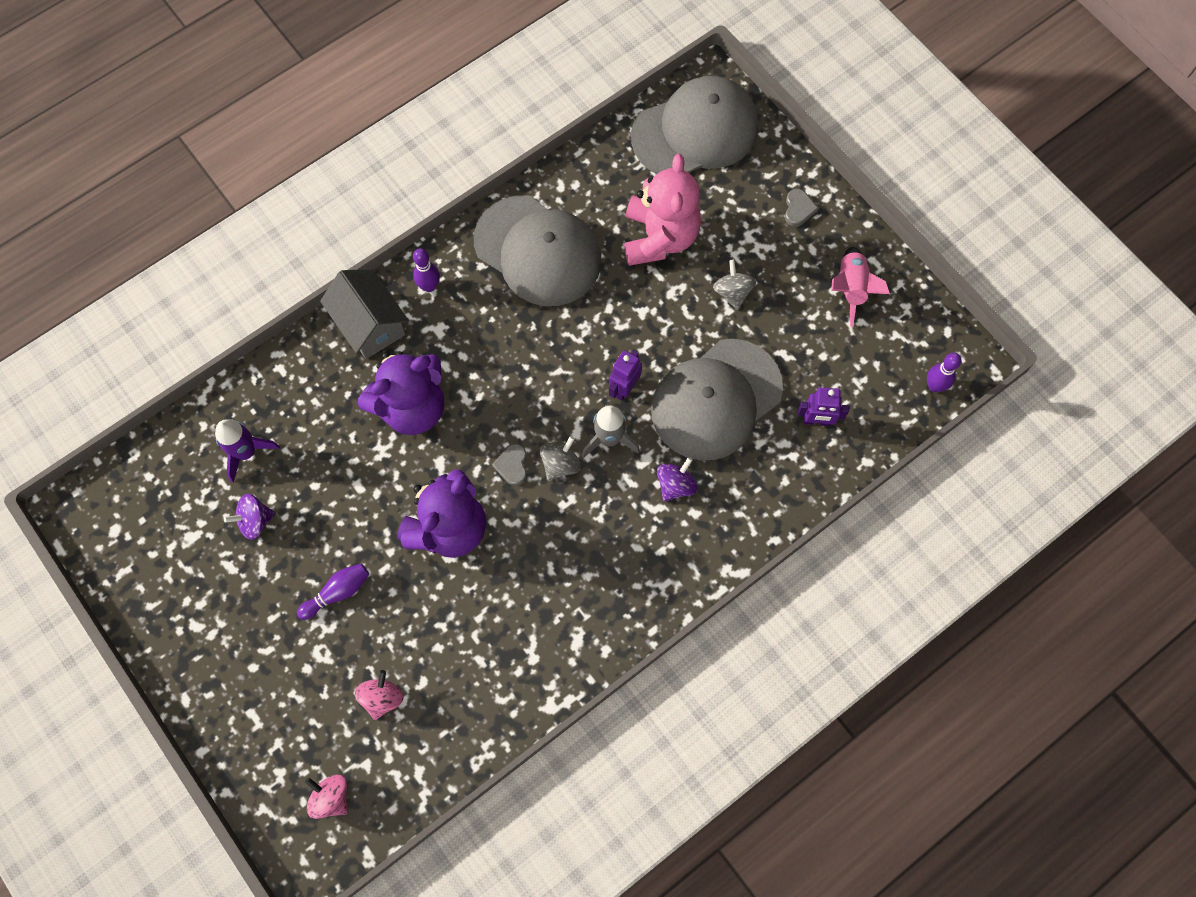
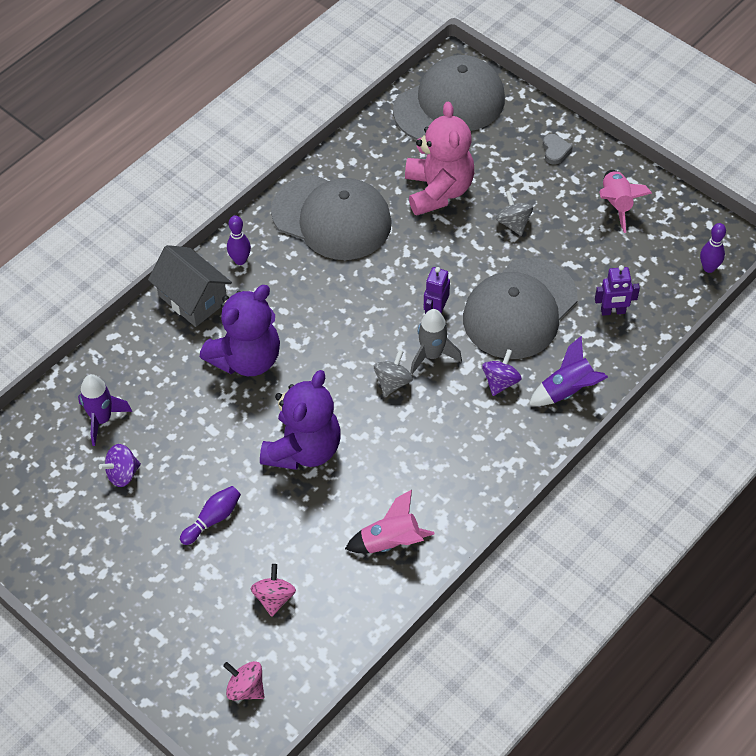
camera: 10 degrees left, 15 degrees down
(512, 465) = (349, 390): grey heart -> none
(517, 656) = (390, 542): none -> pink rocket
(745, 509) = (567, 390): none -> purple rocket

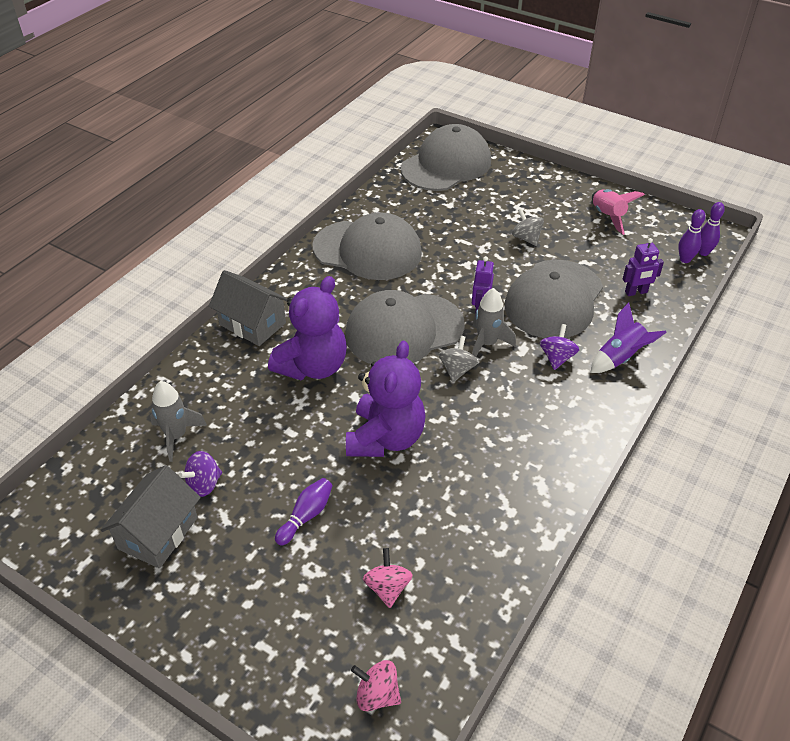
camera: 10 degrees left, 10 degrees down
(75, 516) = (158, 533): none -> grey house
(101, 419) = (176, 436): purple rocket -> grey rocket
(240, 260) = (291, 289): purple bowling pin -> purple bowling pin (685, 259)
(349, 327) = (404, 330): none -> grey cap
(390, 542) = (496, 514): pink rocket -> none
(438, 190) = (454, 222): pink teddy bear -> none
(555, 150) = (543, 186): grey heart -> none

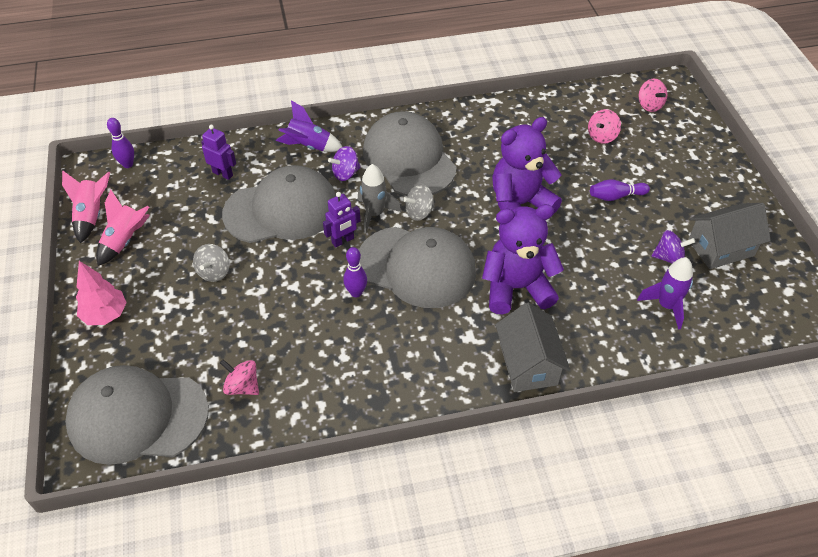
camera: 135 degrees left, 5 degrees up
(176, 436) = (666, 306): grey rocket -> purple rocket
(367, 250) = (350, 366): grey cap -> grey cap (409, 159)
(414, 205) = (242, 386): none -> pink spinning top
(543, 184) = (105, 315): none -> pink tree
(654, 214) = (92, 216): none -> pink rocket
(685, 259) = (149, 169): purple bowling pin -> purple bowling pin (356, 292)

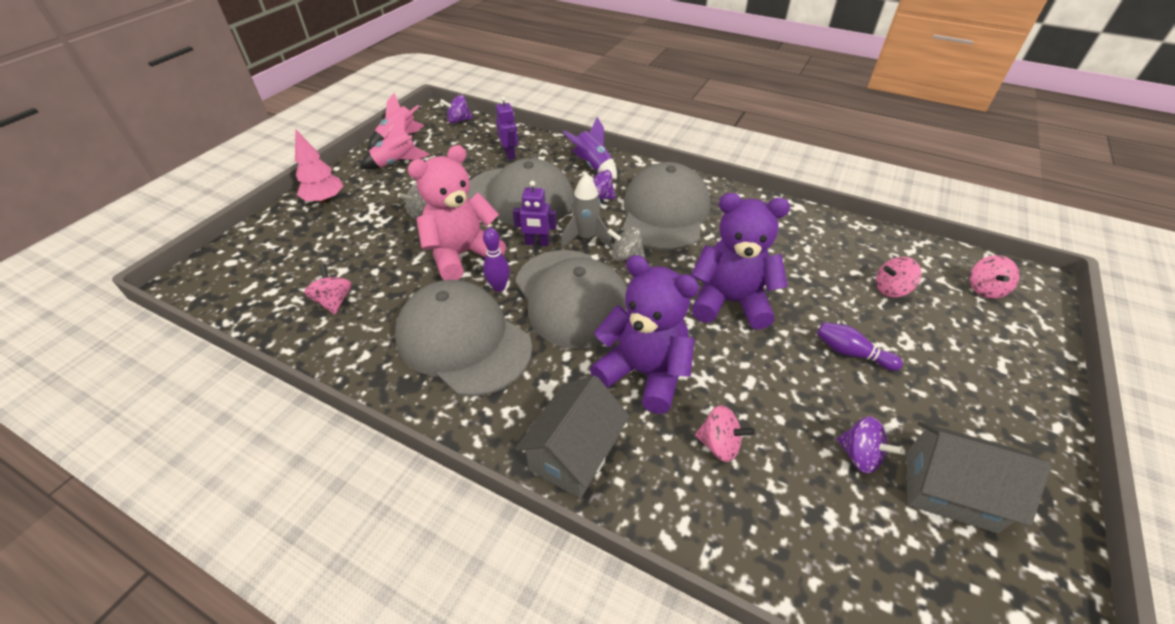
camera: 40 degrees right, 5 degrees down
(128, 164) = (458, 121): purple bowling pin -> purple spinning top
(137, 416) = (251, 275): grey cap -> grey cap (463, 341)
(296, 286) = (462, 254): none -> pink teddy bear
(598, 301) = (719, 444): none -> pink spinning top
(666, 306) = (802, 507): purple rocket -> none

